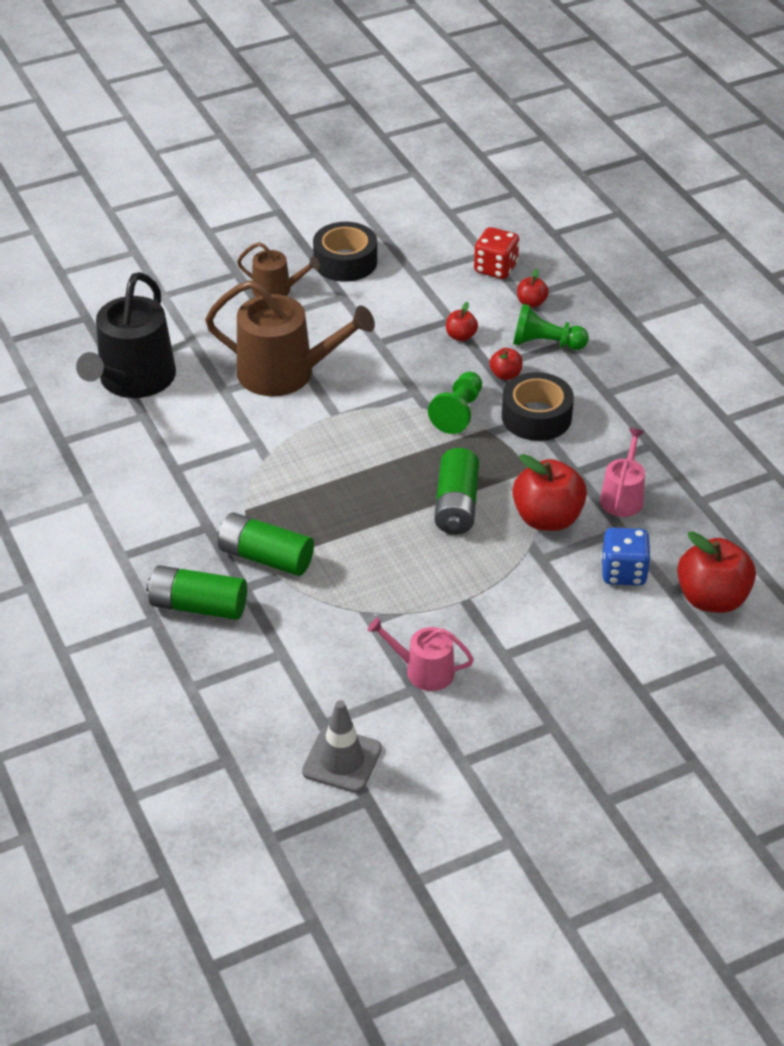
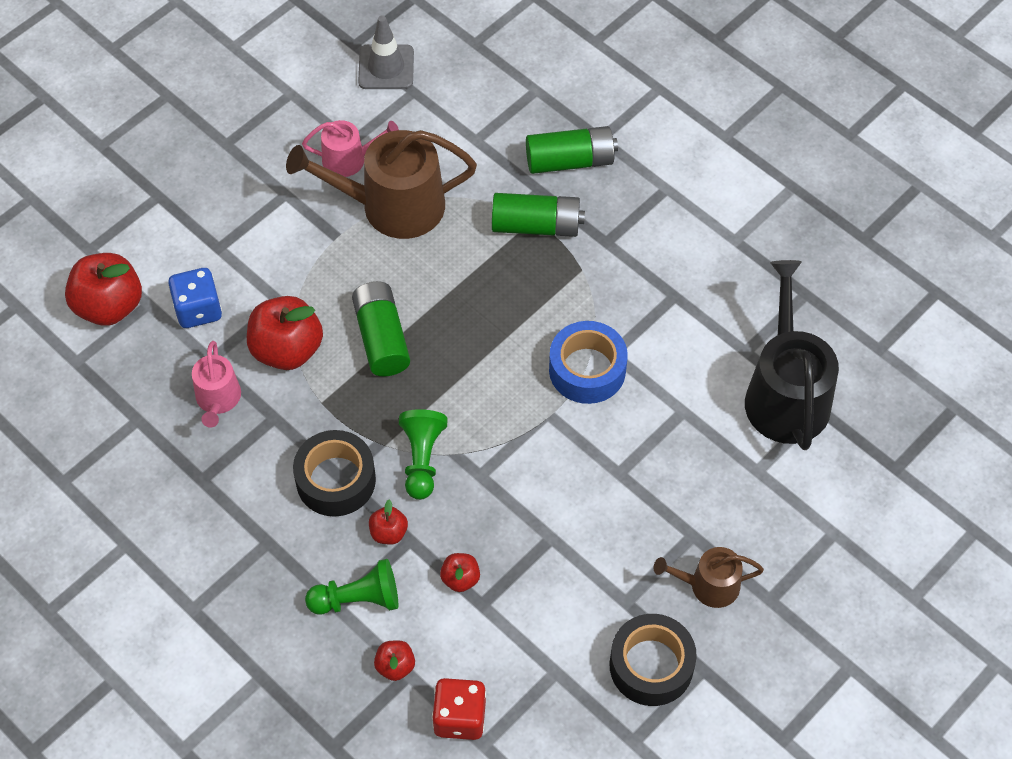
camera: 160 degrees right, 15 degrees up
(286, 373) = (631, 456): brown watering can -> brown watering can (392, 206)
(286, 436) = (587, 370): none -> blue tape

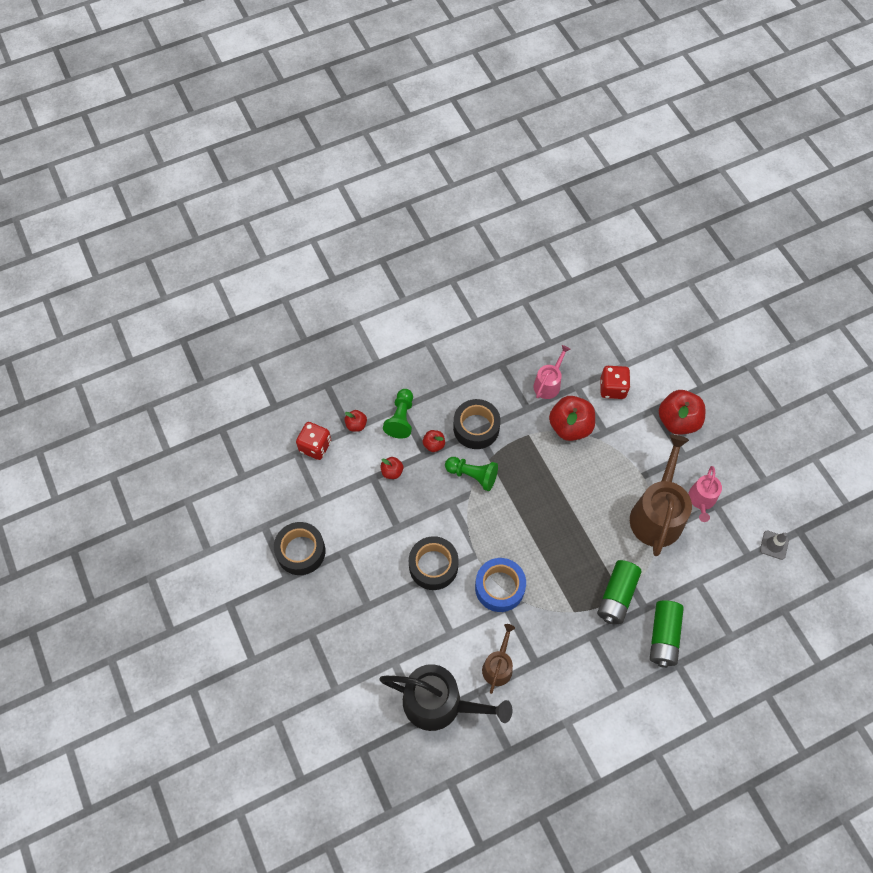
camera: 110 degrees right, 5 degrees up
(109, 306) = (629, 345): red apple -> red apple (677, 421)
(198, 310) = (612, 388): blue dice -> red dice
(218, 400) = (548, 383): pink watering can -> pink watering can turned 105 degrees clockwise
(382, 338) = (561, 479): green battery -> none
(386, 67) = (774, 545): grey traffic cone -> grey traffic cone, size x0.66
(592, 466) = (433, 566): none -> black tape
(708, 585) = (333, 601): brown watering can -> brown watering can (498, 666)

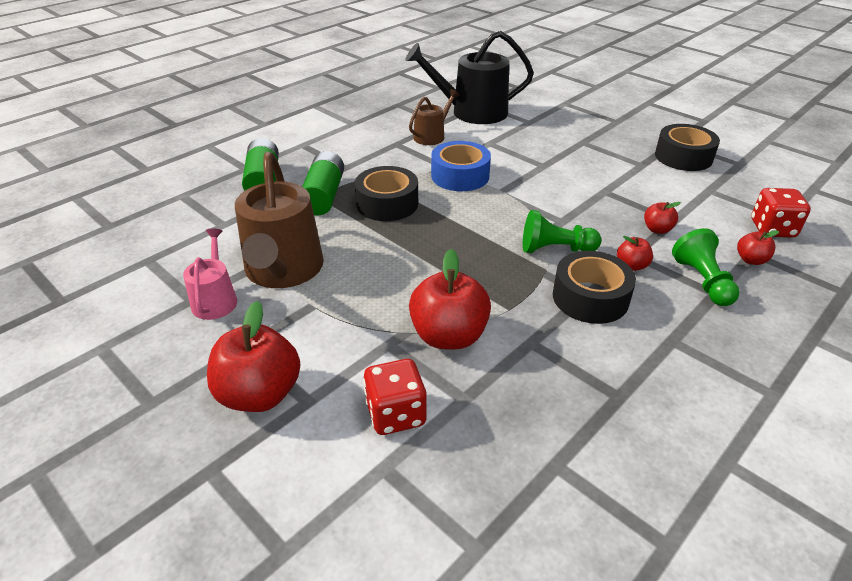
camera: 160 degrees right, 25 degrees down
(433, 566) = (541, 175): black tape -> black tape (387, 203)
(498, 666) = (432, 136): brown watering can -> brown watering can turned 135 degrees counterclockwise
(548, 383) = (517, 388): pink watering can -> none
(774, 545) = (106, 278): grey traffic cone -> none

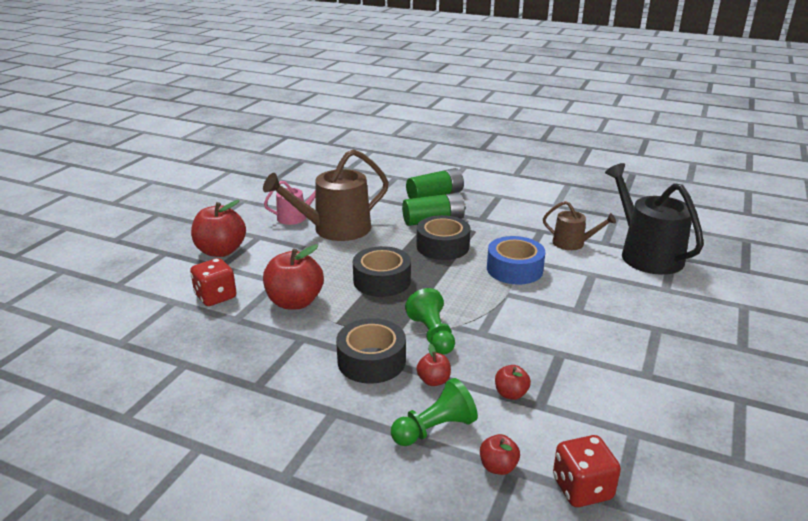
camera: 70 degrees right, 10 degrees down
(683, 157) = (702, 407): black tape -> black tape (382, 281)

